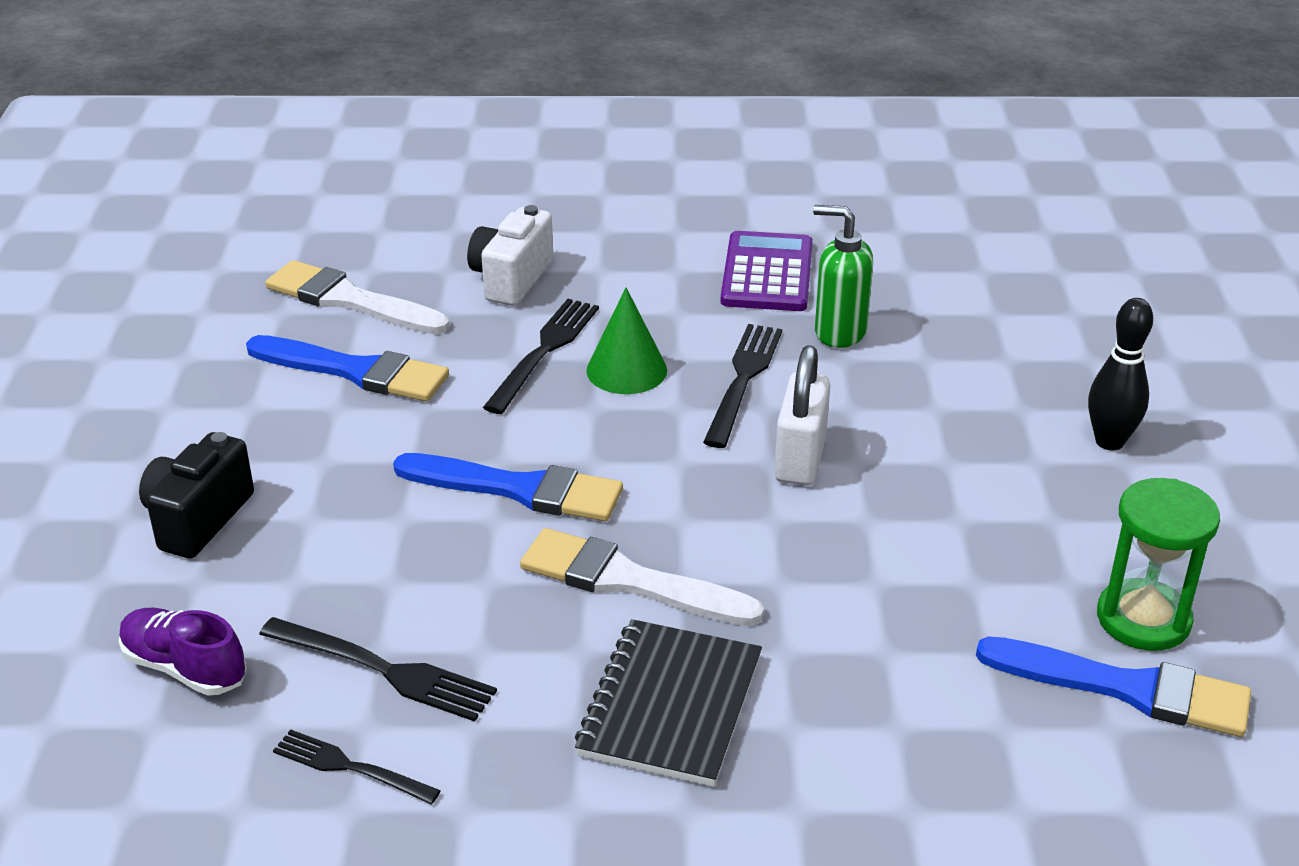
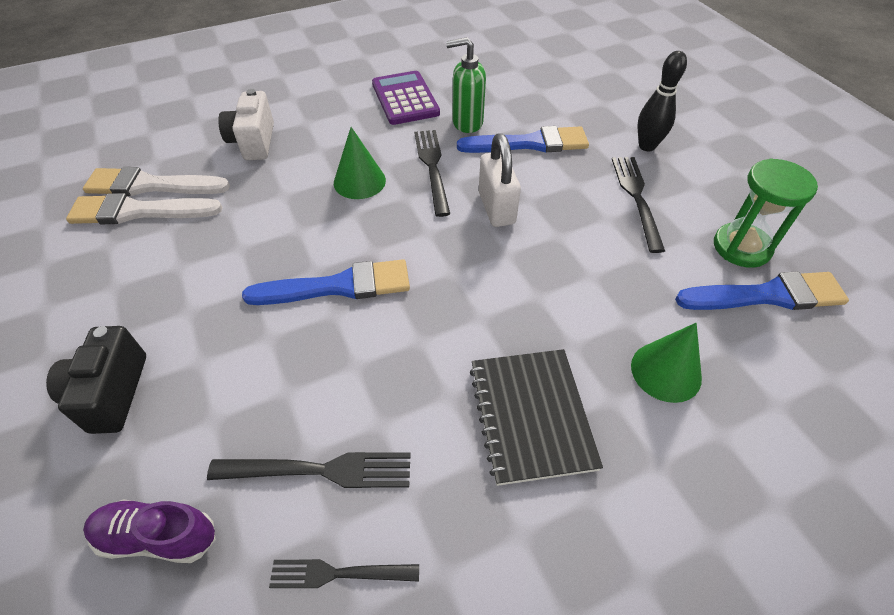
camera: 25 degrees left, 15 degrees up
(355, 371) = (179, 235): blue brush -> blue brush (529, 143)
(544, 351) = (301, 183): black fork -> black fork (636, 197)
(629, 581) = (447, 329): white brush -> white brush (139, 211)
(891, 722) = (666, 371): none -> green cone

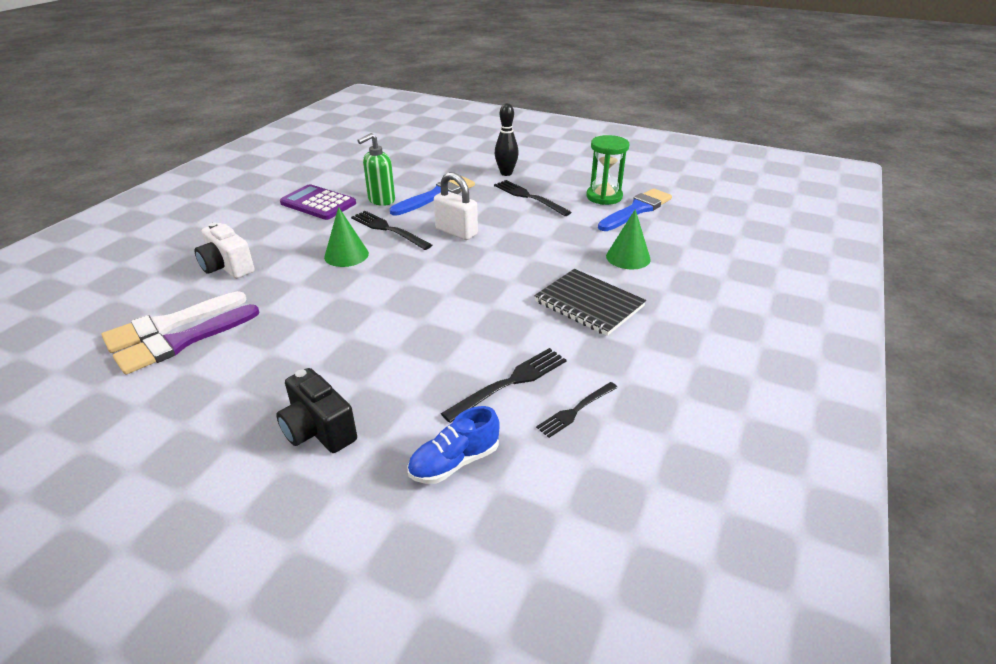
camera: 40 degrees left, 15 degrees down
(139, 211) = (183, 341): white brush -> purple brush
(158, 536) = (454, 462): purple shoe -> blue shoe
(338, 286) = (406, 307): blue brush -> none

